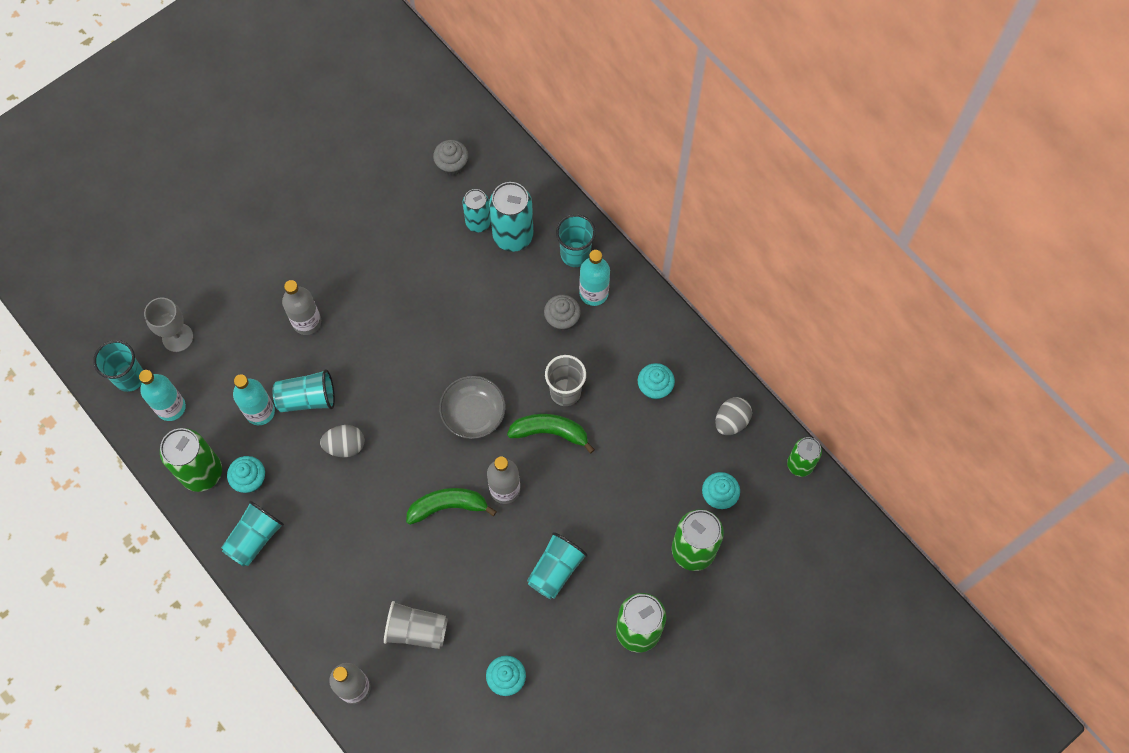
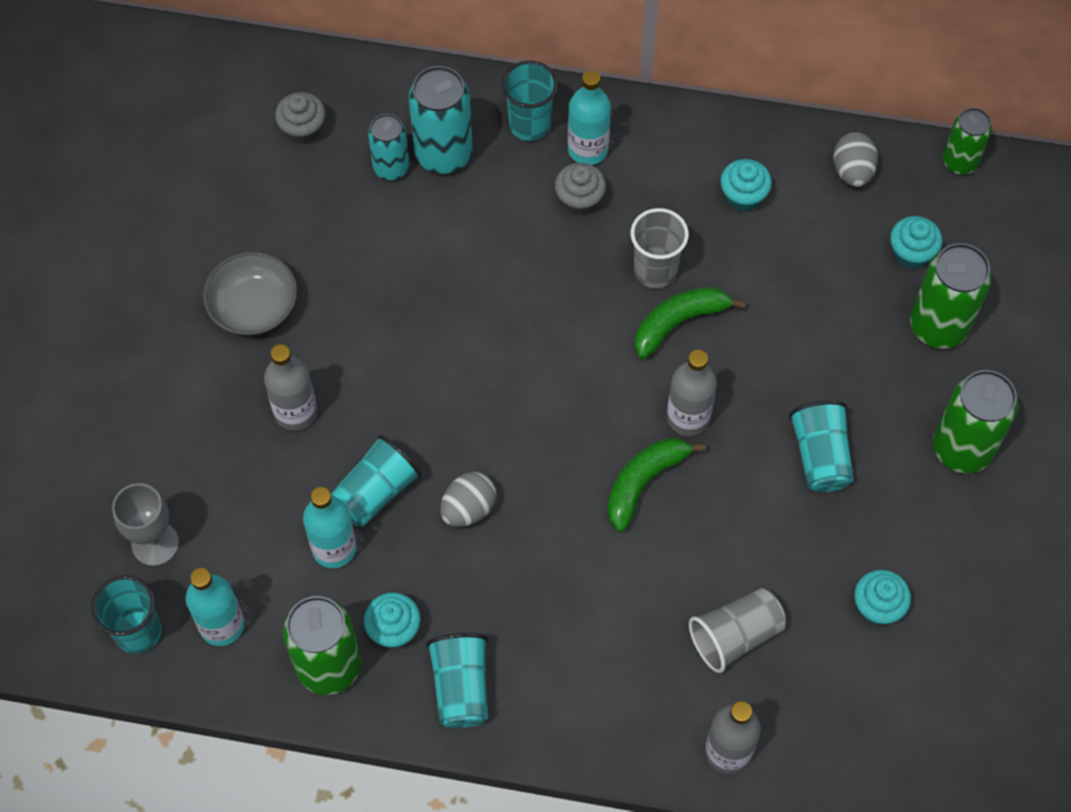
camera: 40 degrees left, 5 degrees down
(473, 413) = (578, 366): grey bowl -> grey bowl (253, 306)

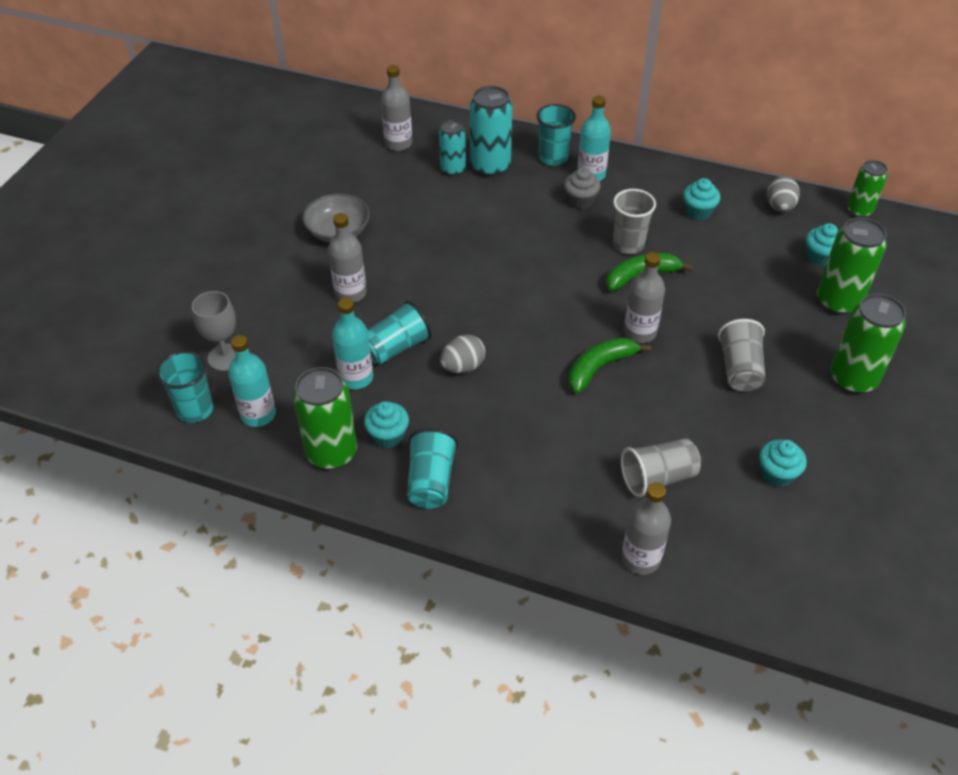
camera: 10 degrees right, 15 degrees down
(303, 129) = (398, 143): grey cupcake -> grey bottle
(820, 456) = (739, 369): turquoise cup -> grey cup

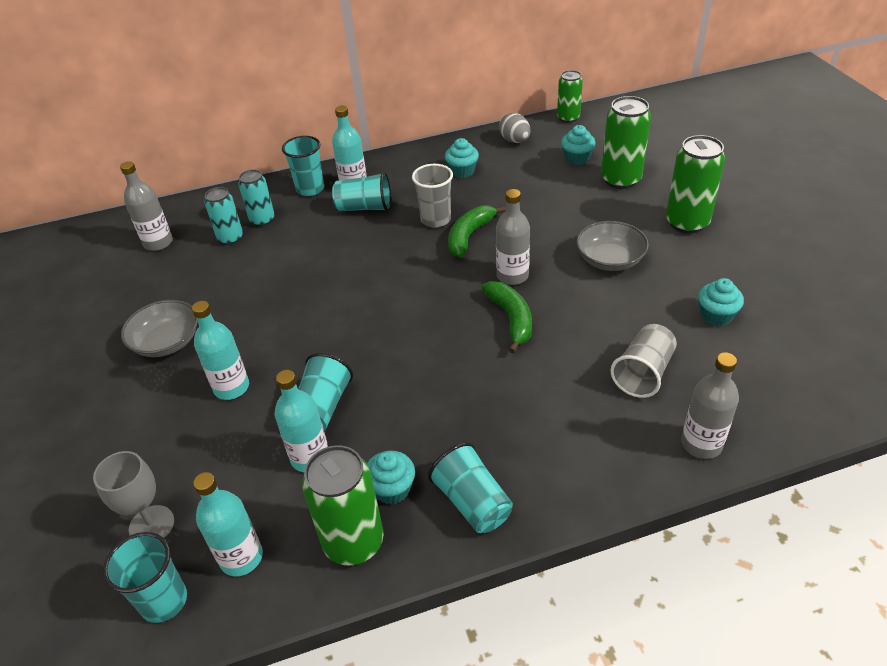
camera: 35 degrees left, 5 degrees down
(350, 293) = (231, 387): grey bottle -> turquoise bottle
(463, 367) = (399, 386): grey egg -> none
(490, 166) = (262, 220): turquoise can -> turquoise can, size x0.63
(580, 200) = (364, 208): grey cupcake -> turquoise cup
(600, 368) = (511, 319): green banana -> green banana turned 150 degrees clockwise
(739, 369) = (610, 259): grey cup -> grey bowl

